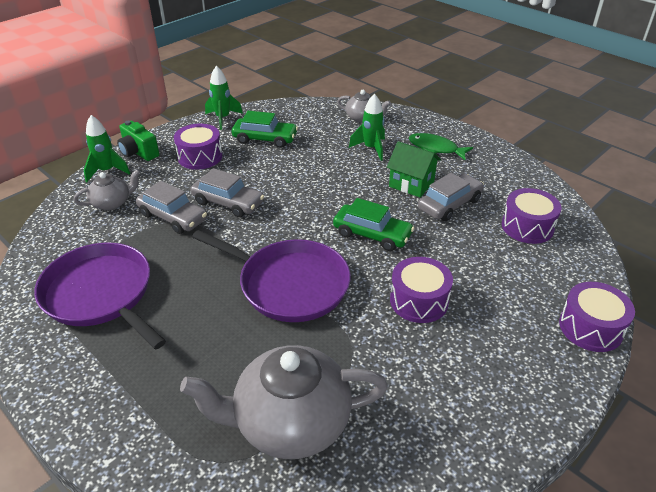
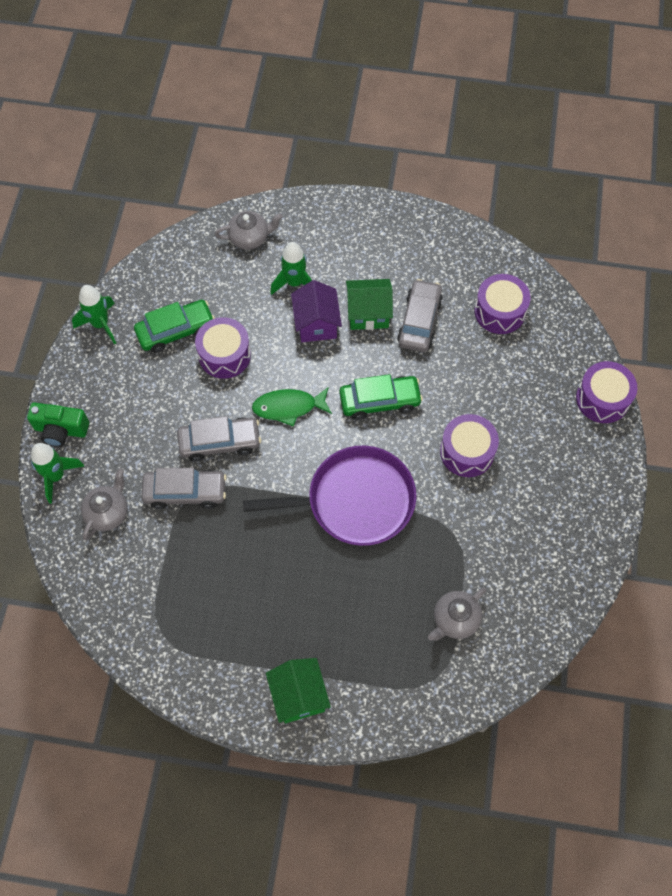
camera: 35 degrees left, 25 degrees up
(94, 394) = (299, 695): none -> green house
(101, 294) = (209, 613): purple pan -> none
(200, 157) = (133, 397): purple drum -> purple drum (224, 355)
(290, 422) = (455, 619): grey teapot -> grey teapot, size x0.51
(366, 173) = (316, 324): none -> purple house
(435, 148) = (356, 246): green fish -> green fish (288, 407)

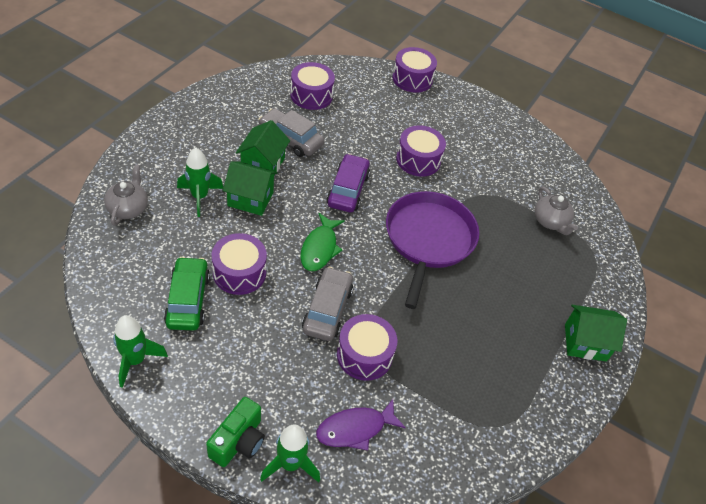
camera: 75 degrees left, 15 degrees down
(108, 512) = (355, 429): grey teapot -> purple fish
(185, 492) = (364, 355): grey car -> purple drum
(316, 324) = (250, 199): purple house -> green house
(380, 401) = (348, 190): green car -> purple car

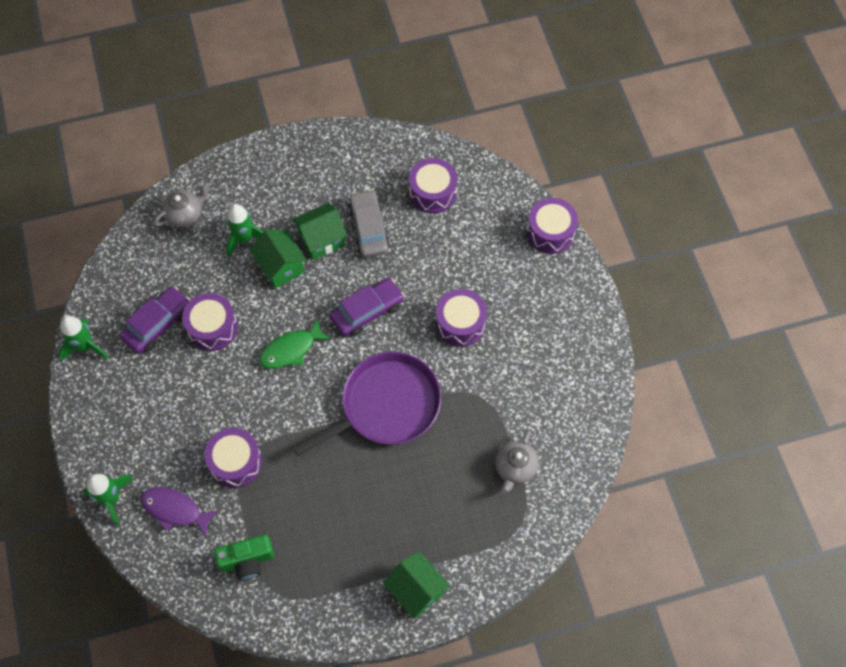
camera: 50 degrees right, 15 degrees up
(188, 300) = (158, 324): green car -> purple car
(238, 441) = (96, 456): green camera -> green camera (247, 560)
(327, 310) = (245, 406): grey car -> none

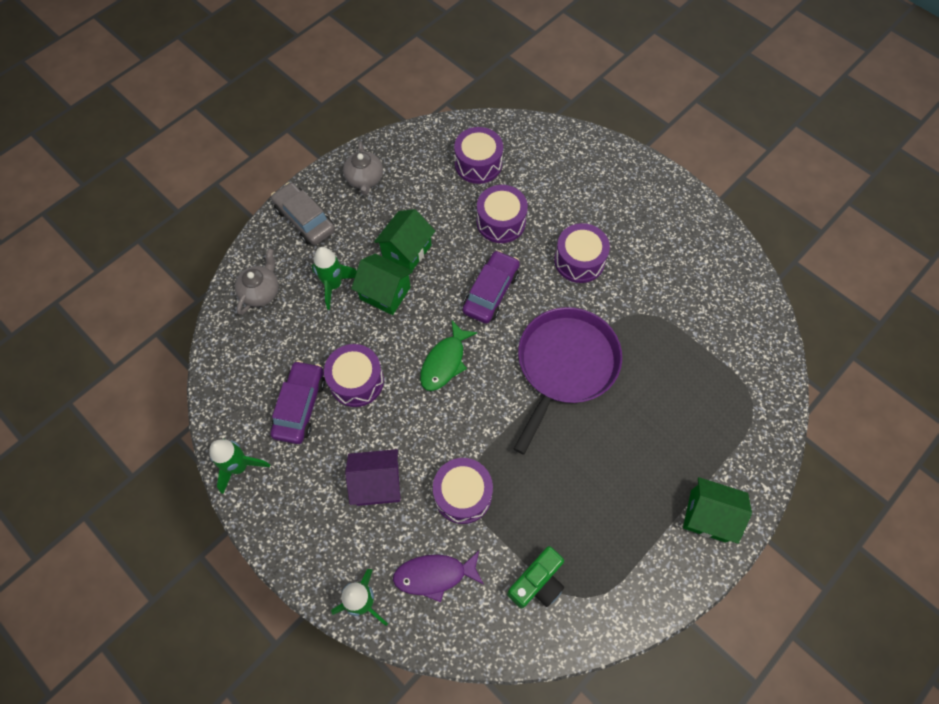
camera: 30 degrees left, 0 degrees up
(177, 417) = (377, 484): none -> purple house
(369, 228) = (443, 220): grey car -> grey car (305, 219)
(515, 467) = (712, 358): grey teapot -> grey teapot (365, 179)
(550, 232) = (600, 149): purple drum -> purple drum (501, 222)

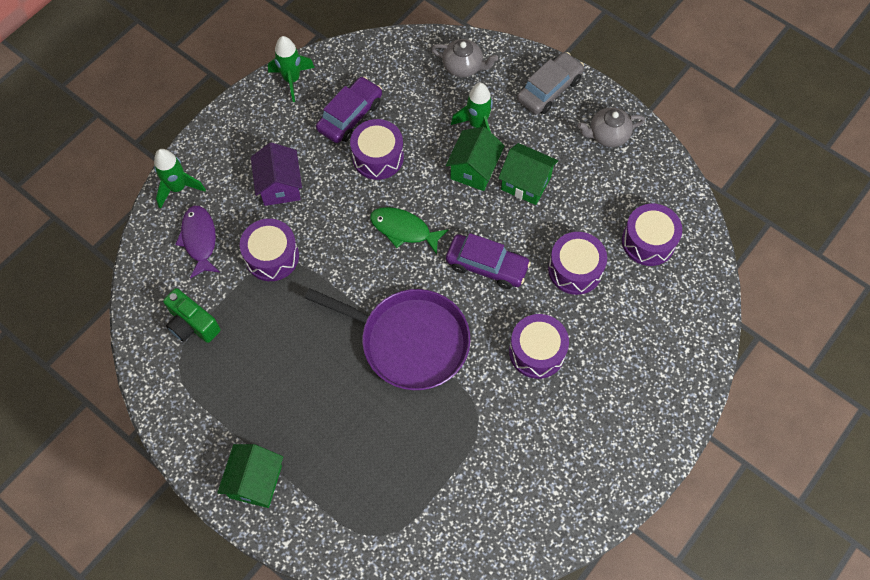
camera: 85 degrees right, 0 degrees up
(300, 406) = (350, 116): purple car -> purple car turned 60 degrees counterclockwise

